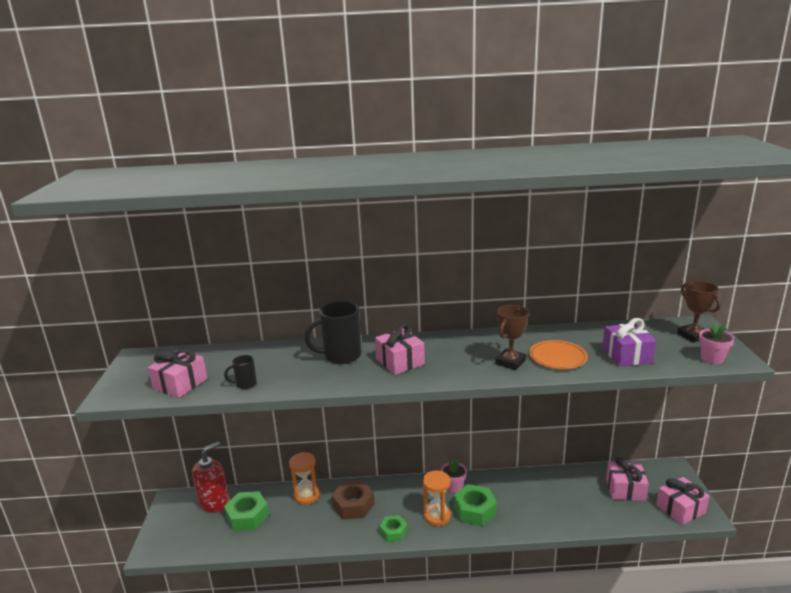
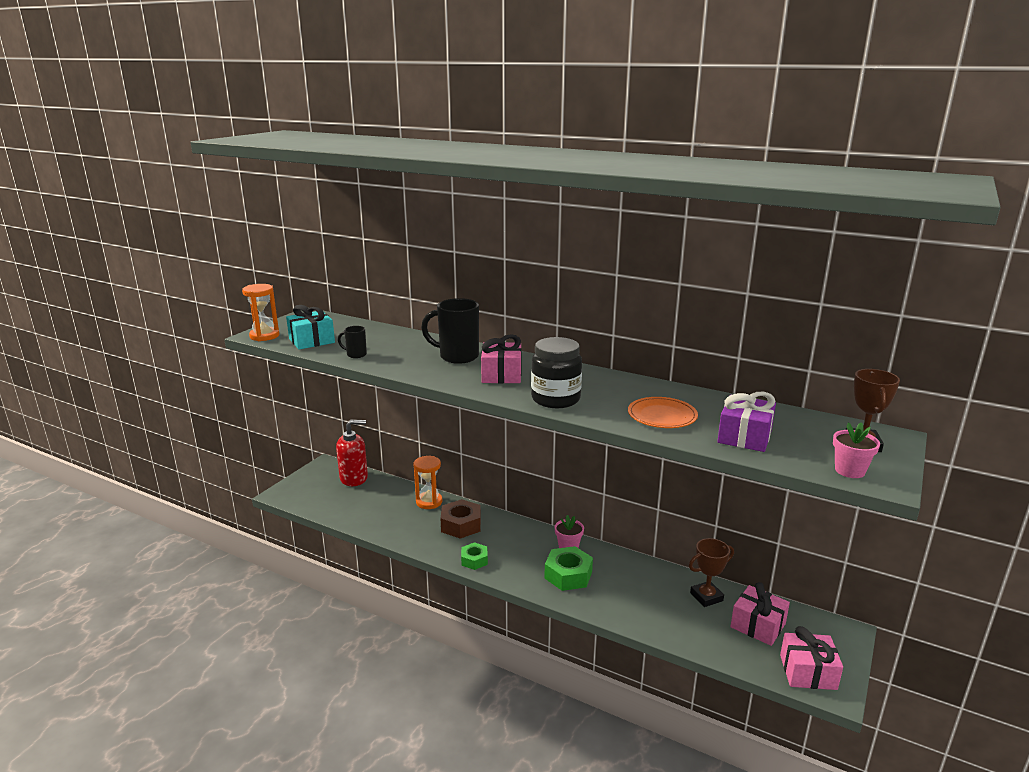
camera: 30 degrees right, 0 degrees up
(180, 384) = (312, 341): pink gift -> turquoise gift
(247, 516) = (368, 499): green nut -> none
(437, 516) = (527, 564): orange hourglass -> orange hourglass (264, 336)
(469, 370) = (555, 399): none -> black jar
(510, 362) = (605, 405): brown trophy -> brown trophy (706, 597)

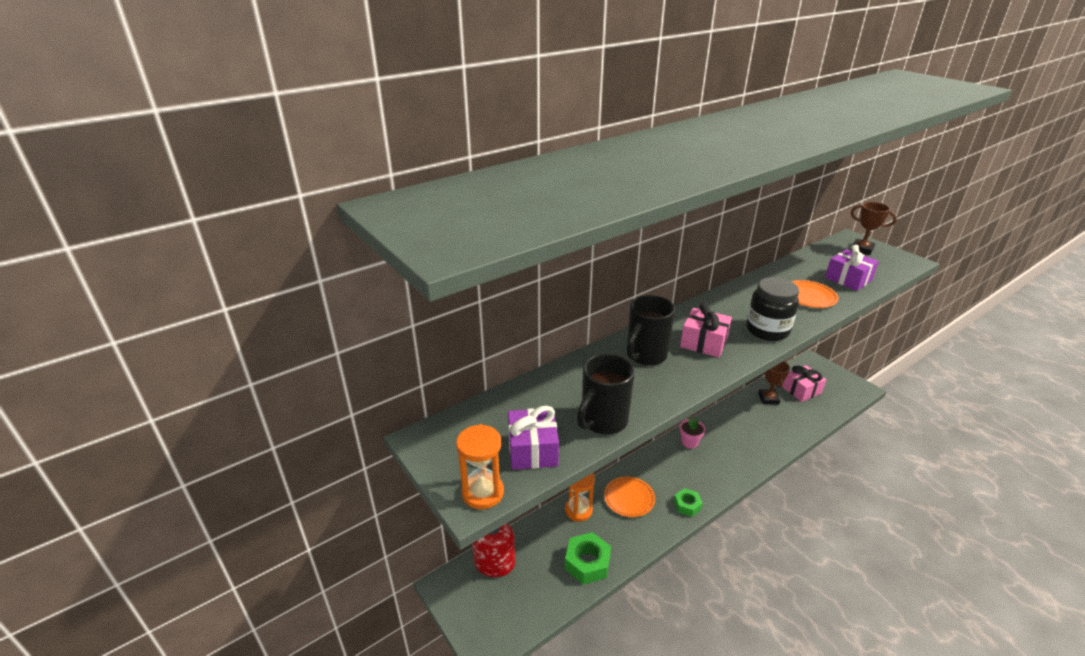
camera: 65 degrees left, 10 degrees up
(312, 341) = (532, 450): turquoise gift -> purple gift
(355, 354) = (603, 421): black mug -> black mug, size x1.98
(461, 525) = (629, 498): brown nut -> orange plate
(568, 575) = (725, 455): green nut -> green nut (587, 563)
(808, 672) = (845, 390): pink gift -> none
(849, 470) = (897, 265): pink flower pot -> none

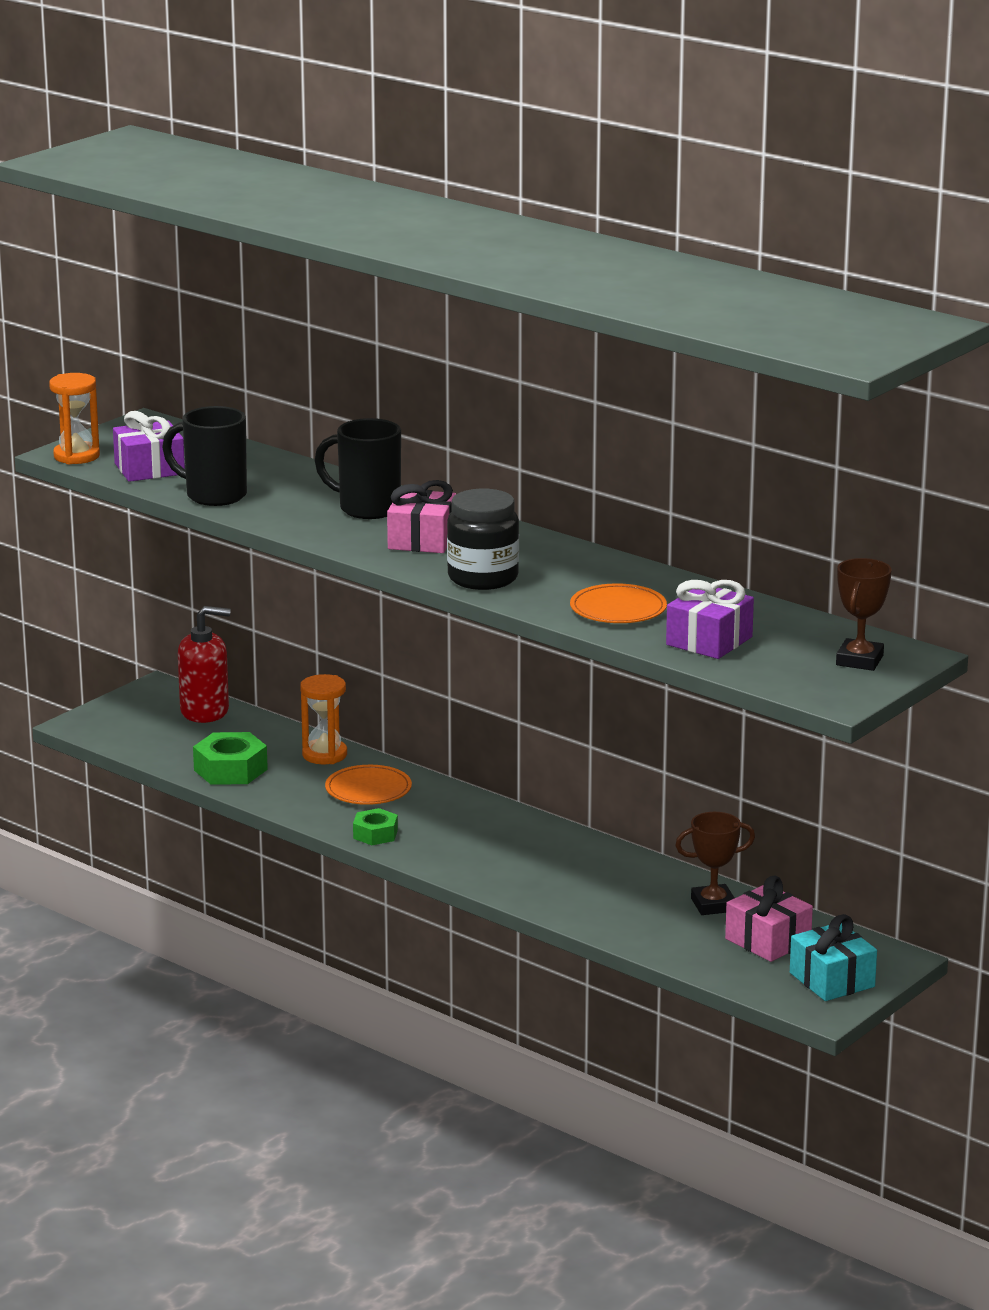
camera: 75 degrees right, 10 degrees down
(689, 442) = (530, 831): pink flower pot -> none
(834, 380) = (832, 980): none -> turquoise gift

